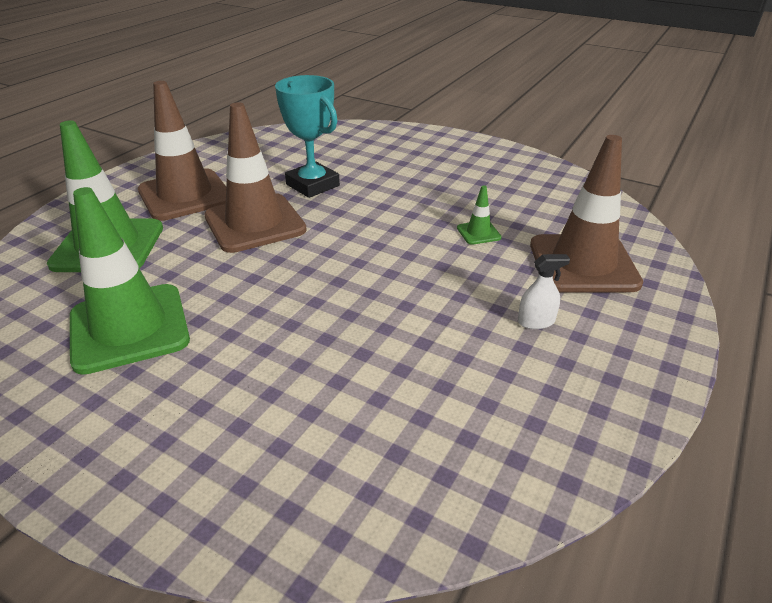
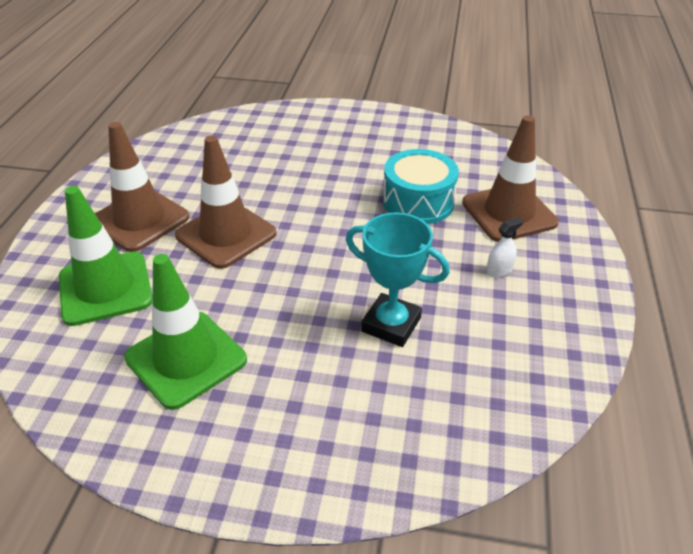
camera: 20 degrees left, 5 degrees up
(313, 185) = (252, 184): turquoise trophy -> turquoise trophy (391, 324)
(478, 233) = (418, 202): green traffic cone -> turquoise drum

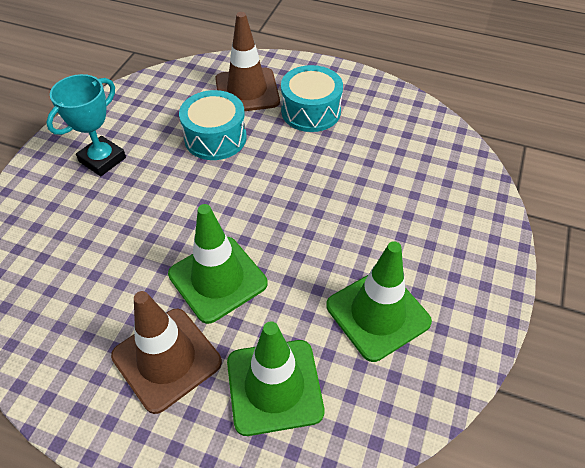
camera: 80 degrees left, 10 degrees up
(226, 234) = (218, 279): brown traffic cone -> green traffic cone
(391, 324) = (356, 178): turquoise trophy -> turquoise trophy (102, 159)
(499, 270) = (311, 111): white spray bottle -> turquoise drum

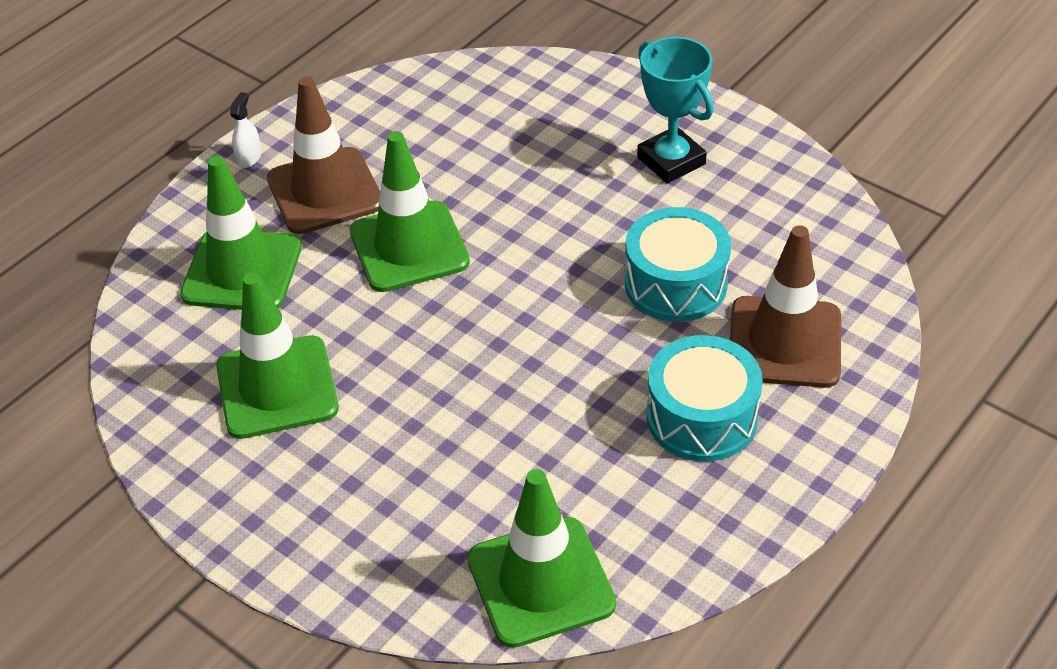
camera: 110 degrees right, 5 degrees down
(130, 443) = (249, 157): none -> white spray bottle
(443, 147) = (541, 582): none -> green traffic cone

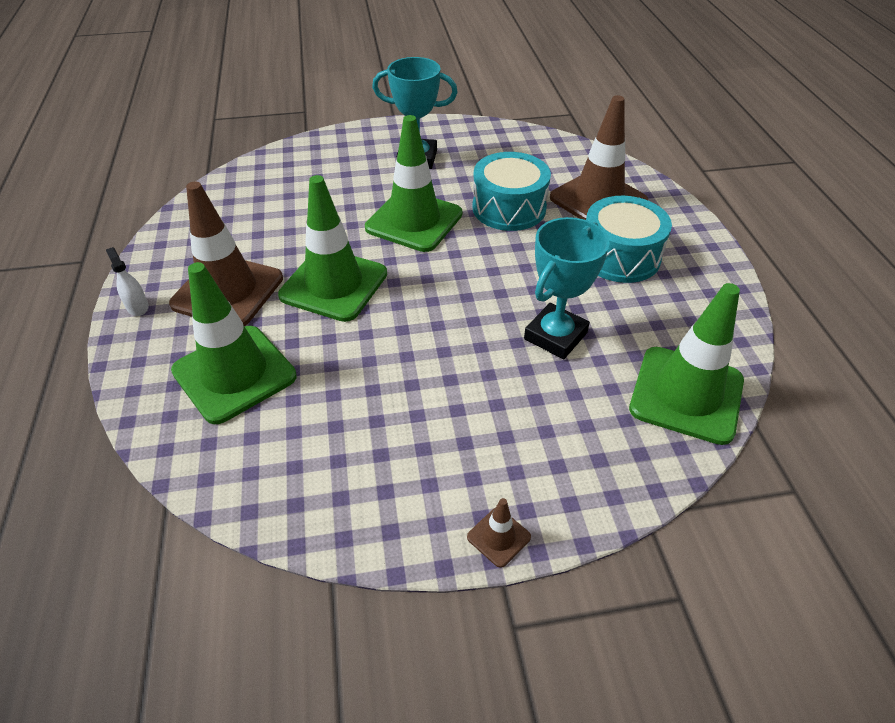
camera: 50 degrees left, 0 degrees up
(243, 544) = (498, 537): none -> brown traffic cone
(277, 387) = (369, 422): green traffic cone -> green traffic cone (414, 221)
(515, 440) = (555, 336): none -> turquoise trophy

